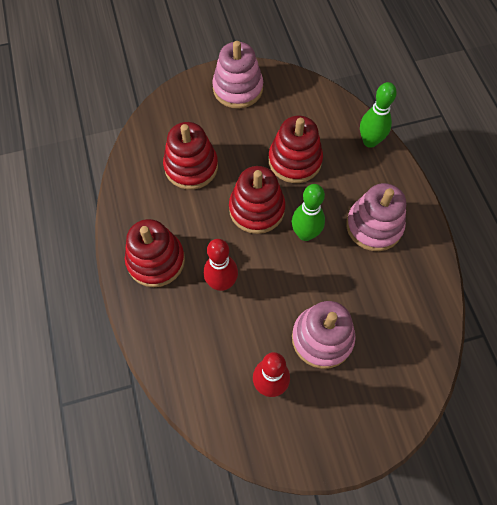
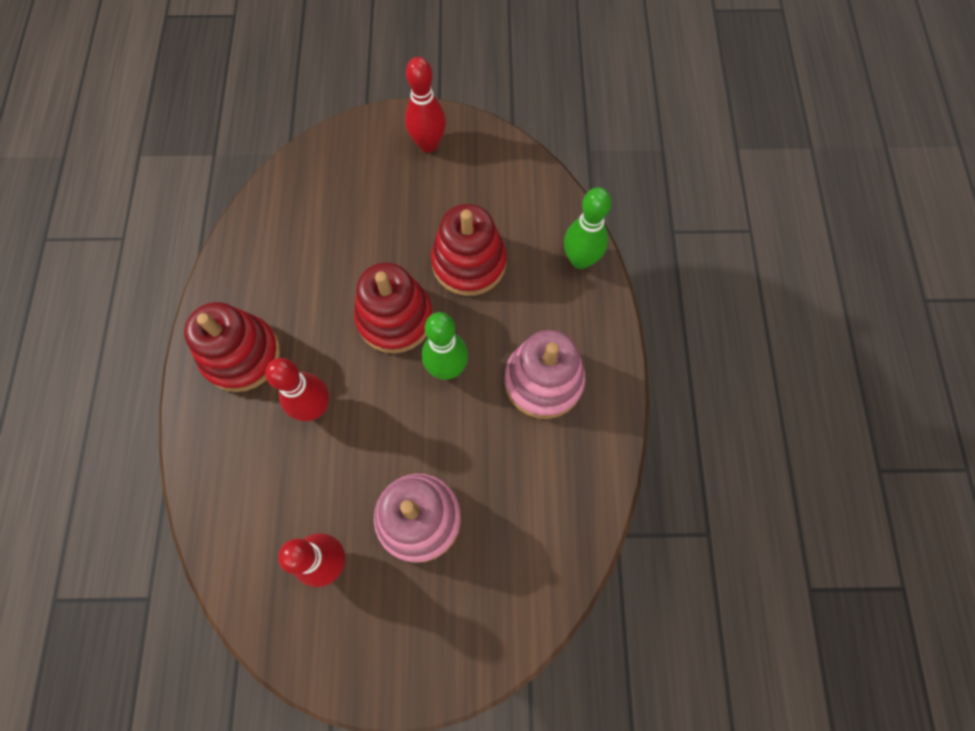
camera: 15 degrees right, 5 degrees up
(191, 167) = (330, 238): red stacking toy -> none
(238, 88) = (428, 144): pink stacking toy -> red bowling pin

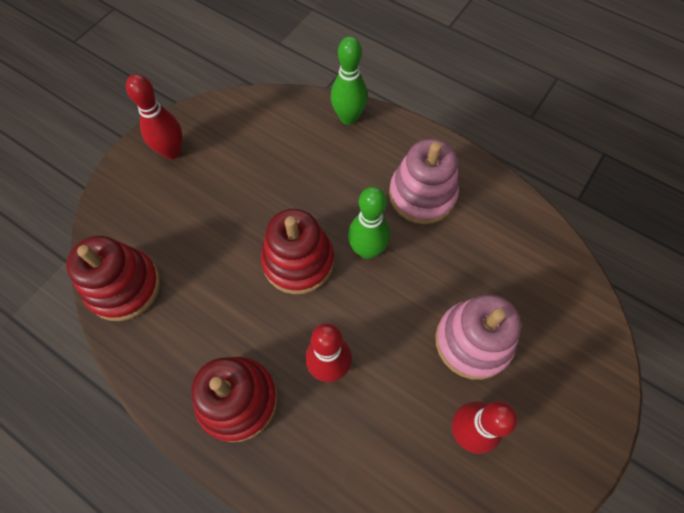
camera: 55 degrees left, 5 degrees down
(469, 263) = (294, 185): red stacking toy -> red stacking toy (124, 286)

